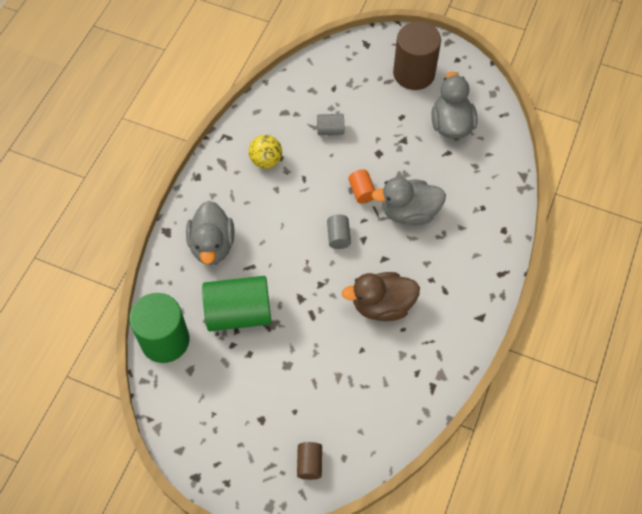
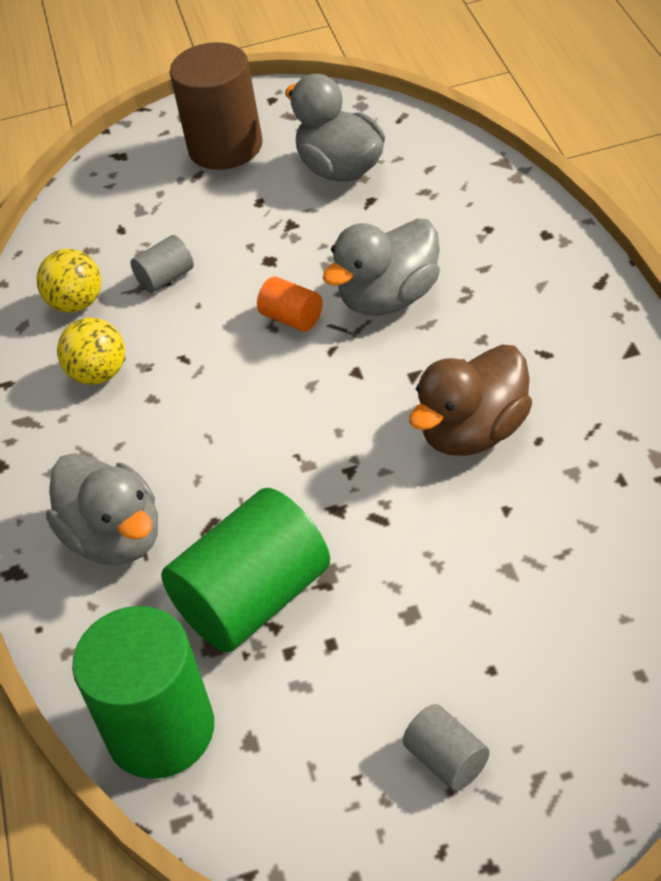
camera: 30 degrees left, 15 degrees down
(285, 116) = (76, 304): none -> yellow ball
(309, 464) = (596, 726): brown cylinder -> none
(338, 237) = (314, 393): grey cylinder -> grey cylinder (447, 760)

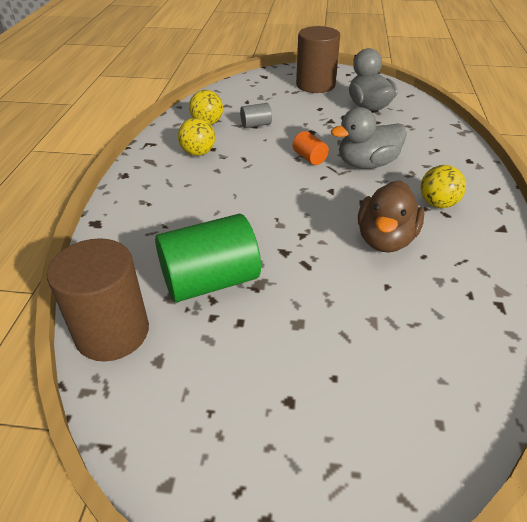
camera: 15 degrees right, 5 degrees down
(115, 538) = (156, 225): grey duck -> none
(161, 730) = (112, 332): green cylinder -> brown cylinder
(447, 760) = (275, 426): grey cylinder -> none
(474, 432) = (385, 239): brown duck -> brown duck turned 45 degrees counterclockwise
(526, 338) = (437, 203): none -> yellow ball

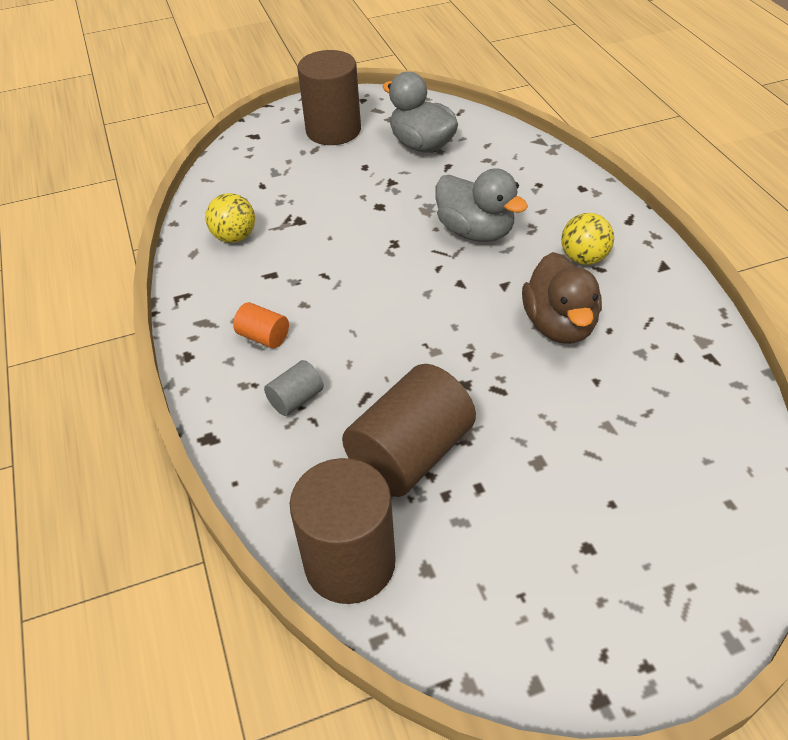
camera: 25 degrees left, 5 degrees up
(198, 153) = (259, 287): yellow ball -> none
(210, 281) = (410, 454): green cylinder -> brown cylinder
(256, 125) = (302, 219): grey cylinder -> grey cylinder (296, 399)
(309, 158) = (404, 246): orange cylinder -> orange cylinder (263, 337)
(367, 164) = (475, 231): grey duck -> grey duck turned 90 degrees counterclockwise

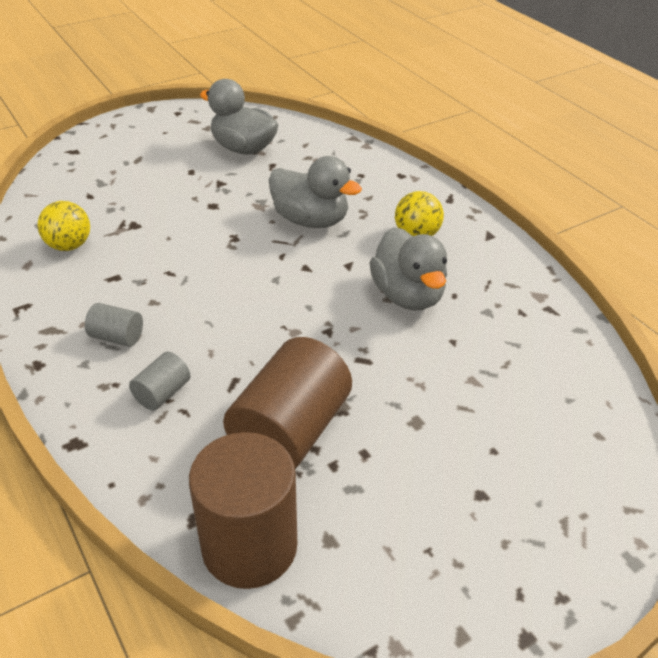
camera: 15 degrees left, 5 degrees down
(263, 337) = (117, 337): orange cylinder -> grey cylinder
(333, 130) = (153, 141): brown cylinder -> none
(559, 325) = (408, 295): brown duck -> grey duck

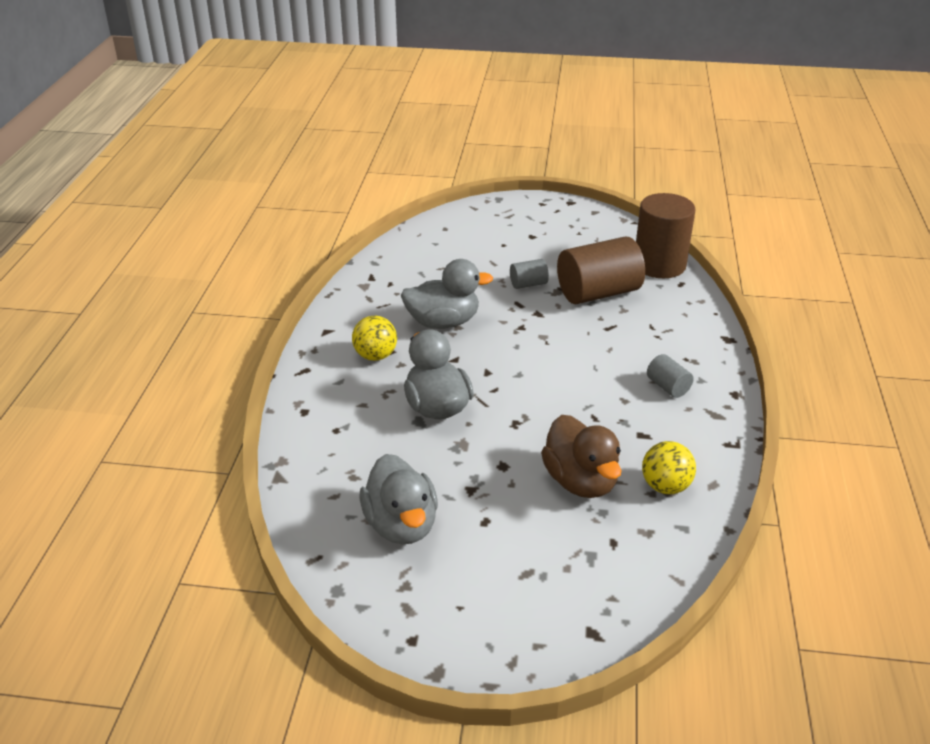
camera: 140 degrees left, 5 degrees down
(142, 220) = (580, 481): none -> brown duck
(162, 393) = (658, 340): grey cylinder -> grey cylinder (528, 284)
(408, 295) = (443, 322): grey duck -> grey duck turned 60 degrees clockwise

